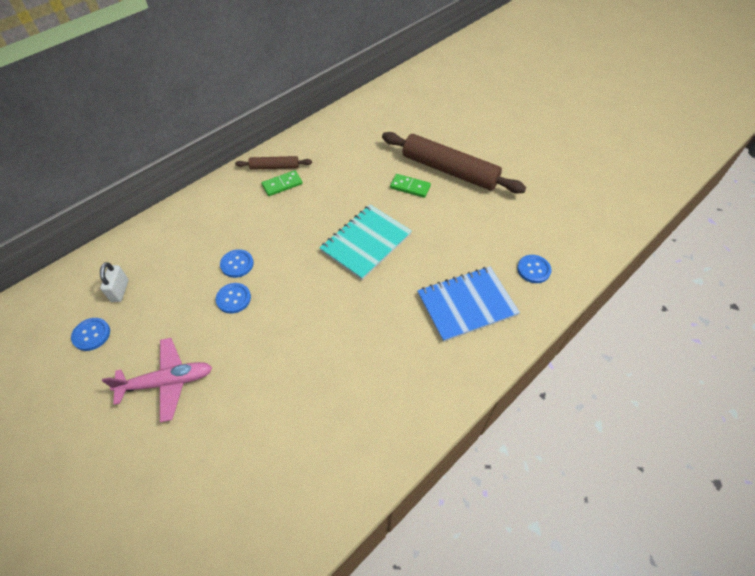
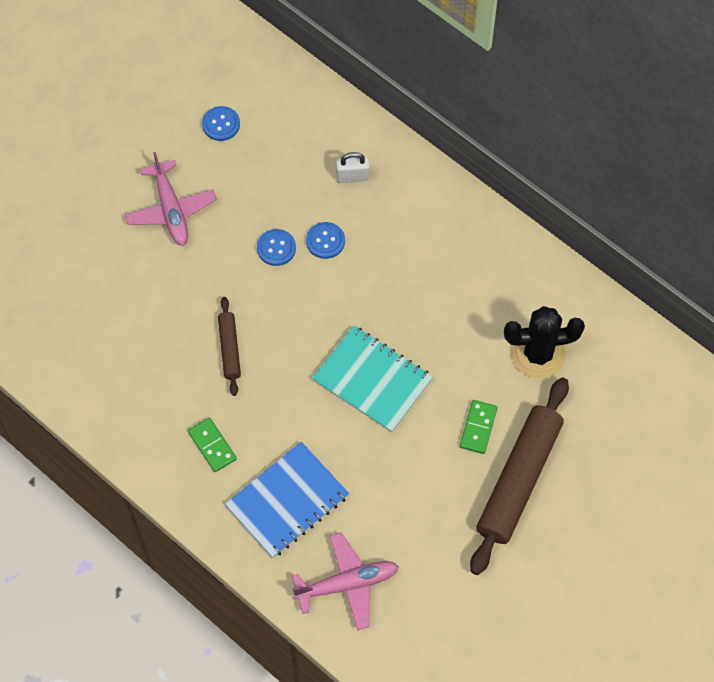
camera: 85 degrees right, 10 degrees up
(120, 290) = (278, 132): white padlock -> white padlock (352, 177)
(274, 167) = (495, 251): brown rolling pin -> brown rolling pin (229, 349)
(282, 184) = (463, 266): green domino -> green domino (212, 445)
(358, 153) = (538, 354): none -> black cactus
(466, 304) = (287, 501): blue notebook -> blue notebook turned 75 degrees clockwise
(533, 269) = (347, 584): blue button -> pink plane

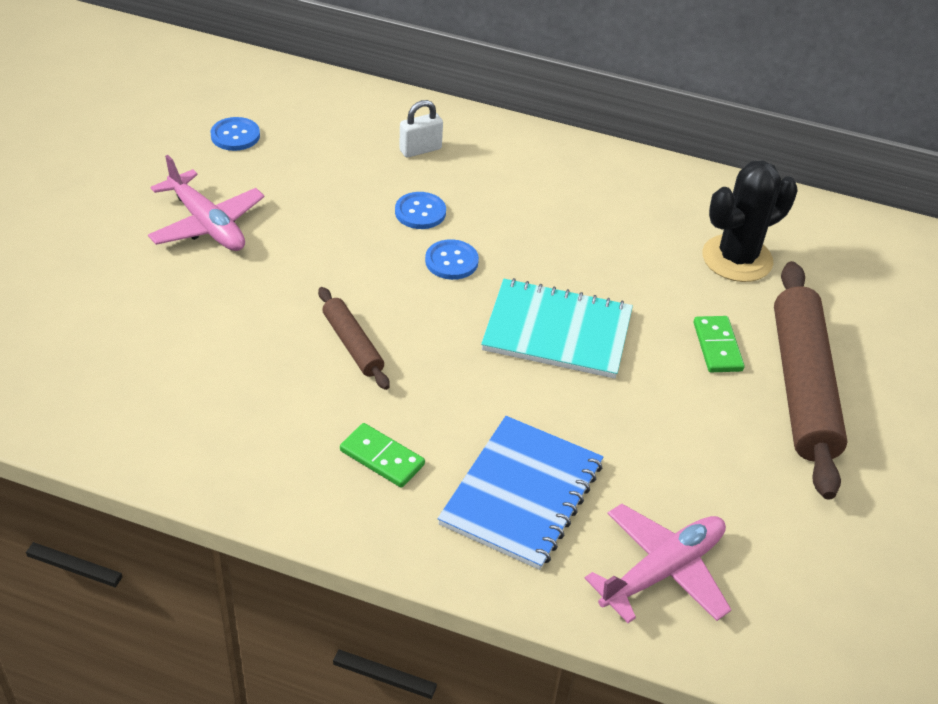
camera: 25 degrees left, 20 degrees down
(276, 248) = (362, 231): blue button -> blue button (451, 261)

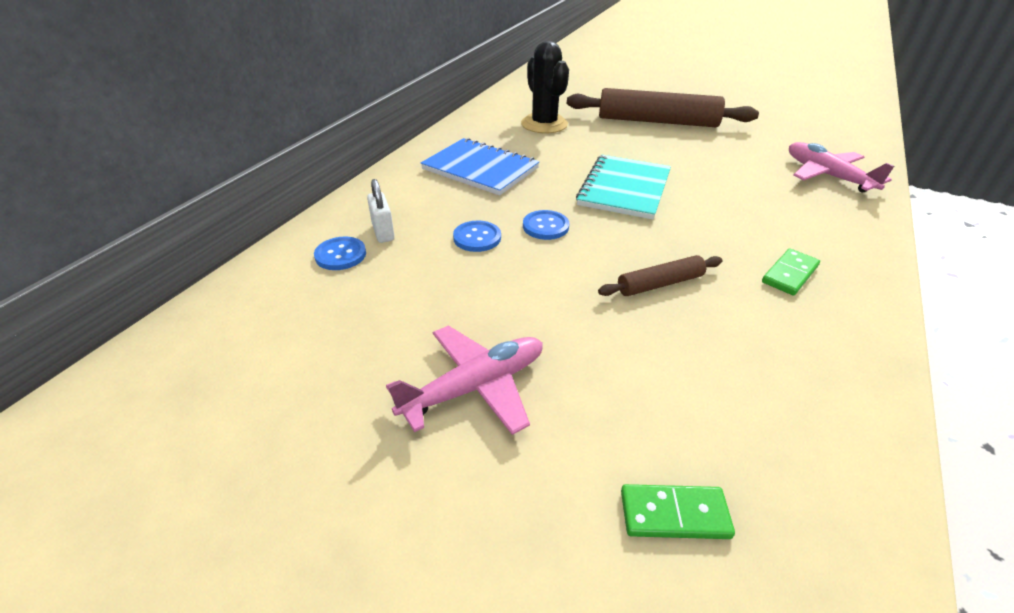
camera: 80 degrees left, 5 degrees down
(235, 136) = (302, 361): blue button -> blue button (340, 255)
(522, 494) = (792, 216): blue notebook -> blue notebook (480, 169)
(717, 347) = (628, 139): green domino -> green domino (674, 514)

